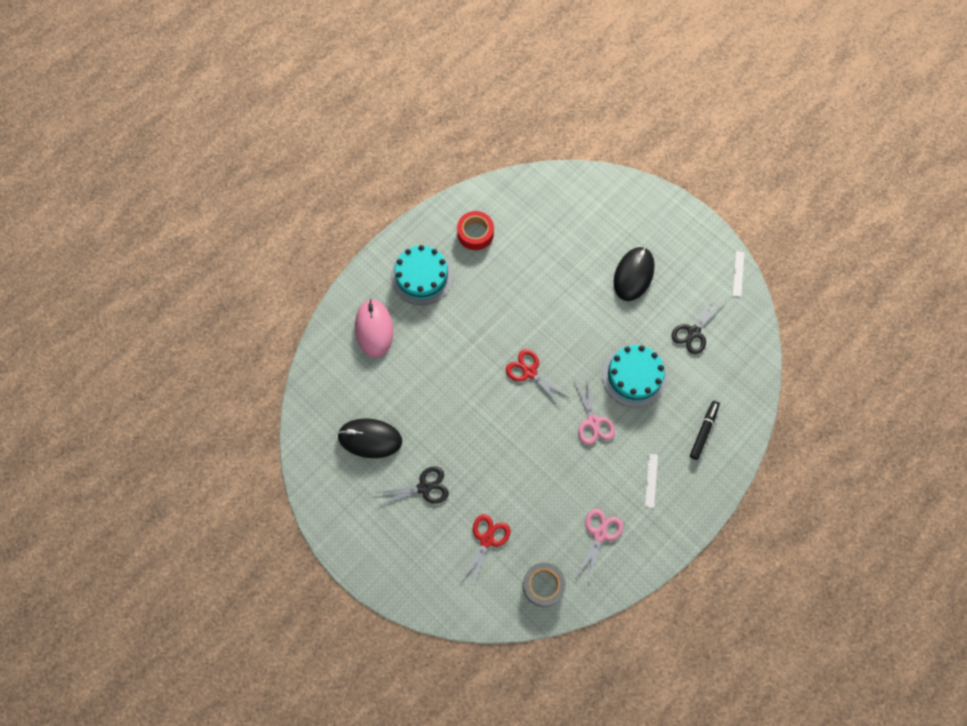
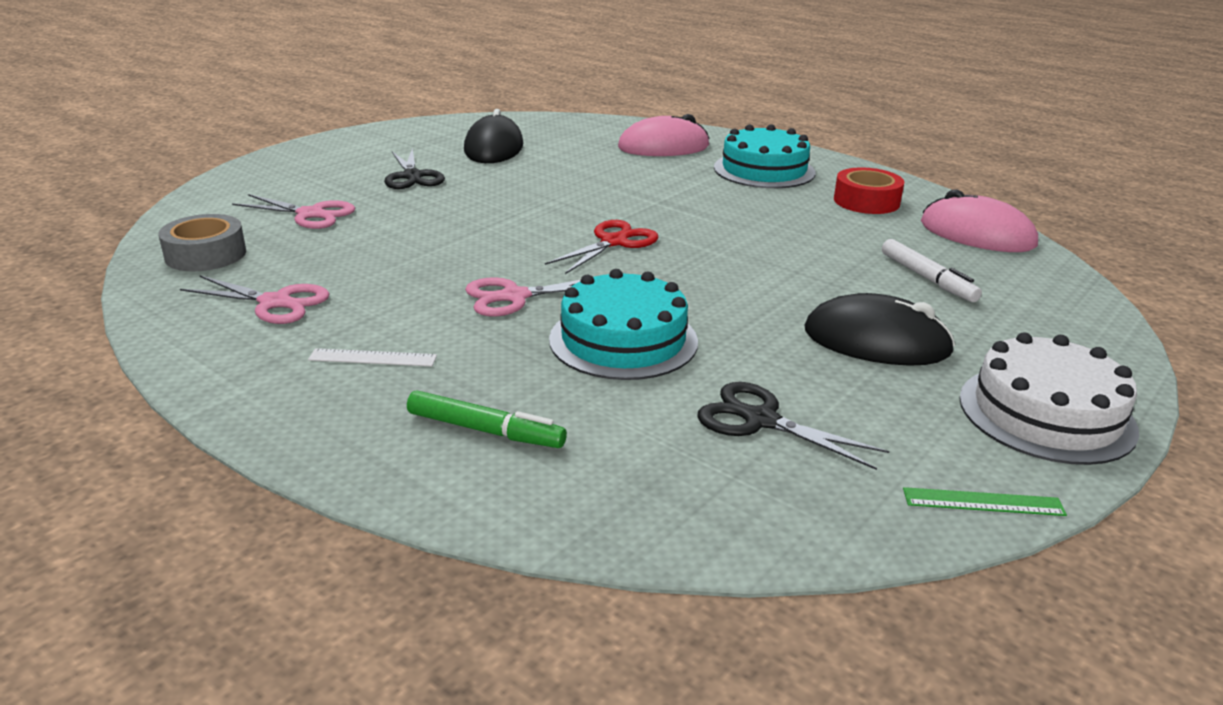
camera: 85 degrees right, 40 degrees down
(487, 540) = (311, 214): red scissors -> pink scissors
(522, 195) = (977, 234): none -> pink mouse
(574, 235) = (927, 278): none -> white marker
(686, 233) = (1046, 413): none -> white cake
(703, 431) = (485, 430): black marker -> green marker
(738, 274) = (983, 502): white ruler -> green ruler

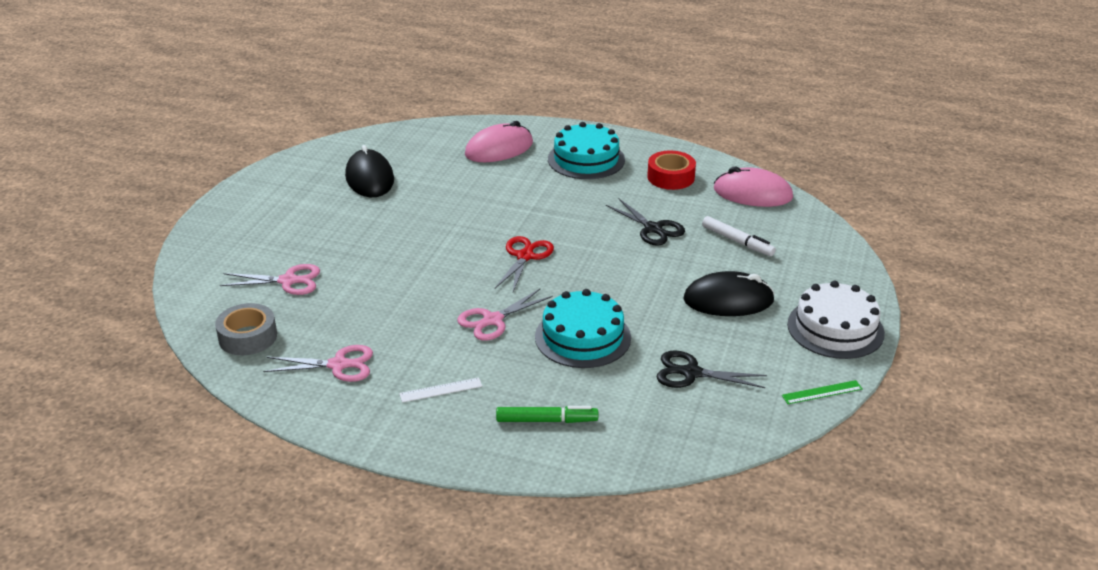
camera: 20 degrees left, 5 degrees up
(412, 176) = (331, 224): black scissors -> black scissors (653, 229)

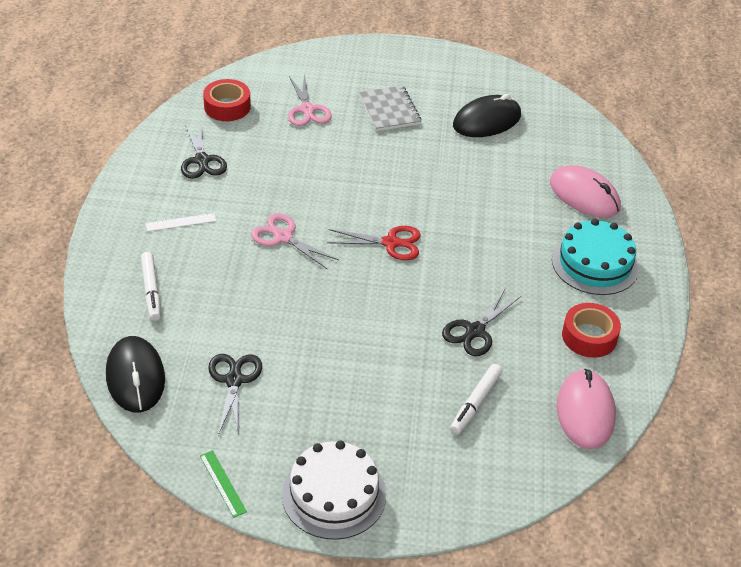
camera: 75 degrees right, 10 degrees up
(248, 337) = (227, 106): grey tape -> red tape
(320, 229) = (389, 110): none -> grey notebook
(339, 365) = (202, 160): pink scissors -> black scissors
(441, 390) = (181, 222): white ruler -> white ruler turned 75 degrees counterclockwise
(546, 420) = (151, 290): green marker -> white marker
(582, 337) = (272, 299): turquoise cake -> none
(728, 300) = (361, 401): black mouse -> black mouse (135, 377)

